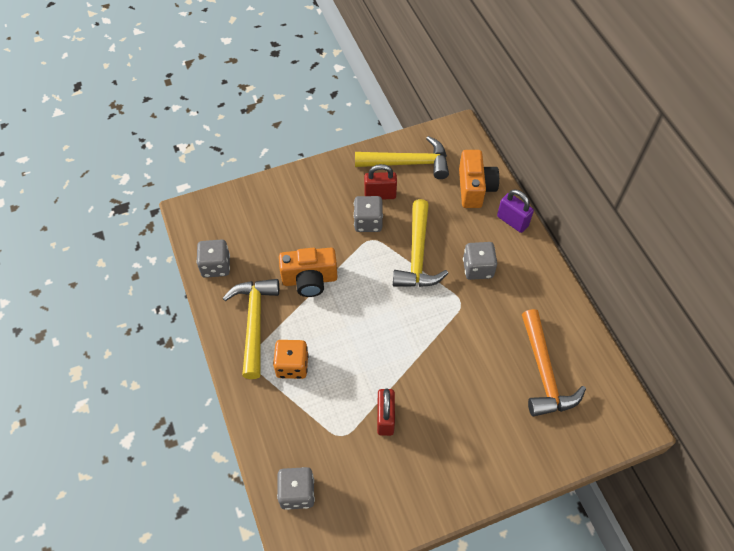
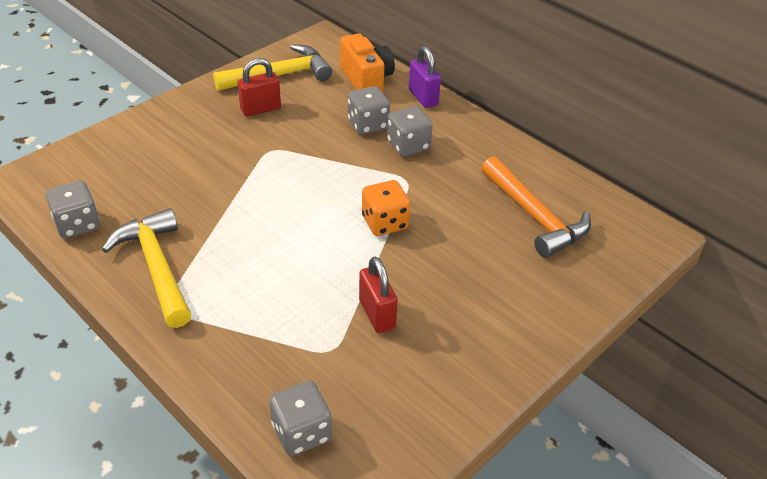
camera: 25 degrees left, 15 degrees down
(292, 366) = (229, 297): orange dice -> orange dice (384, 222)
(310, 280) = (211, 206): orange camera -> none
(368, 222) = (258, 136): grey dice -> grey dice (368, 124)
(417, 254) = (333, 150): yellow hammer -> none
(512, 221) = (423, 97): purple padlock -> purple padlock turned 45 degrees clockwise

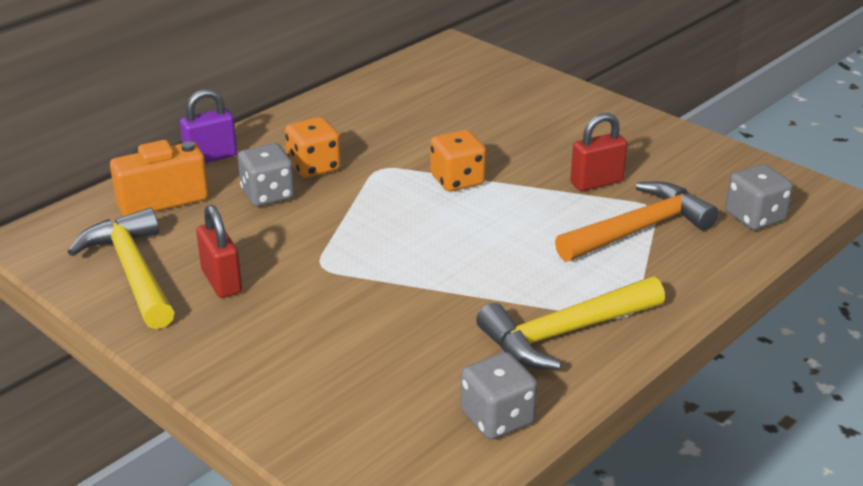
camera: 90 degrees left, 10 degrees down
(408, 145) = (314, 167): grey dice -> orange dice
(534, 216) = (435, 99): orange hammer -> orange hammer (638, 229)

